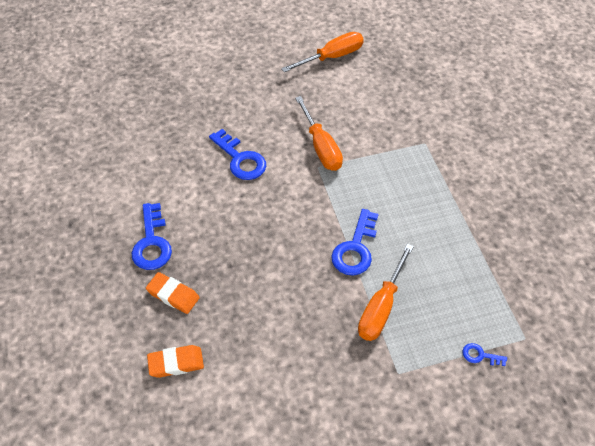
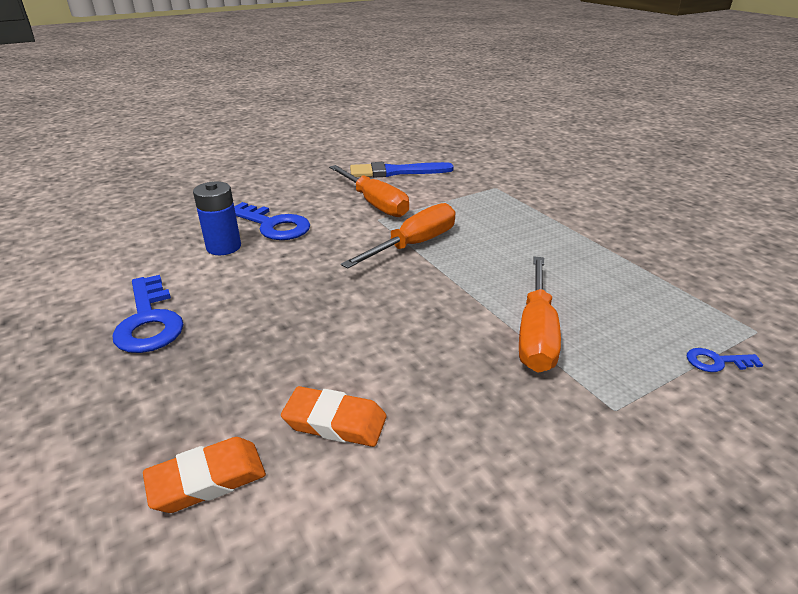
camera: 15 degrees left, 20 degrees down
(173, 295) = (191, 378): orange eraser -> orange eraser (335, 422)
(203, 178) = (224, 247): none -> blue battery
(332, 57) = (359, 146): orange screwdriver -> orange screwdriver (414, 244)
(351, 104) = (396, 172): none -> blue brush
(355, 248) = (464, 280): blue key -> none

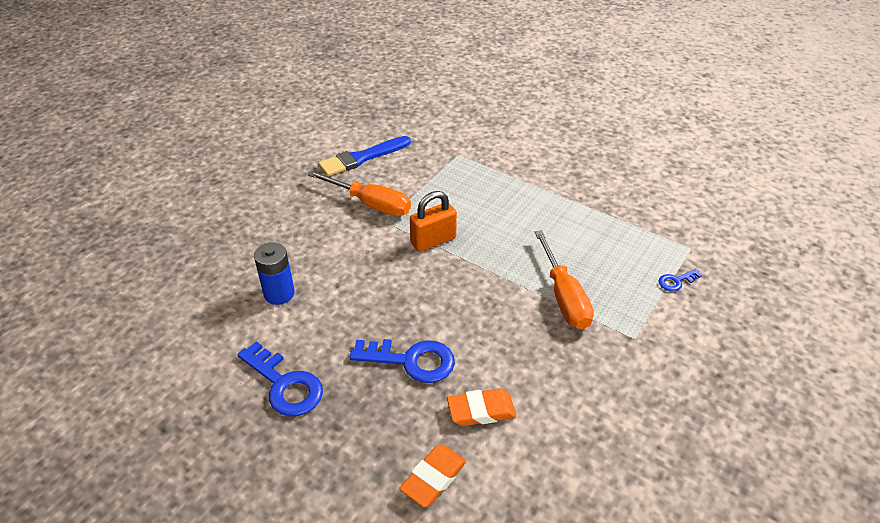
camera: 25 degrees left, 10 degrees up
(273, 225) = (302, 256): blue key -> blue key (411, 361)
(414, 244) = (433, 241): orange screwdriver -> orange padlock

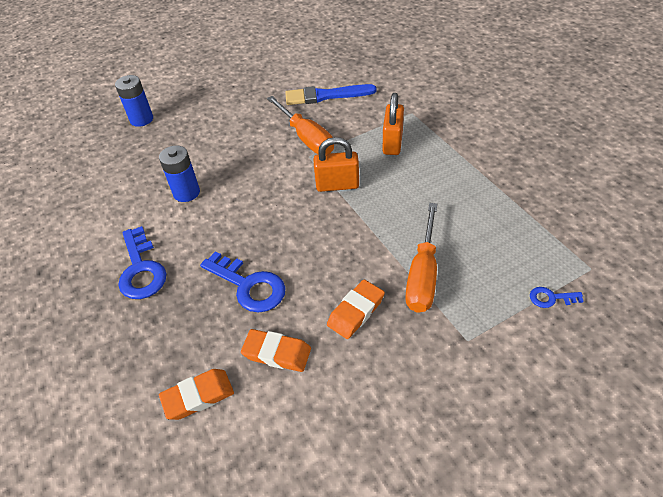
camera: 30 degrees right, 5 degrees up
(167, 232) = (141, 119): none -> blue battery
(459, 187) = (392, 143): none -> orange padlock
(527, 348) = (356, 312): none -> orange eraser

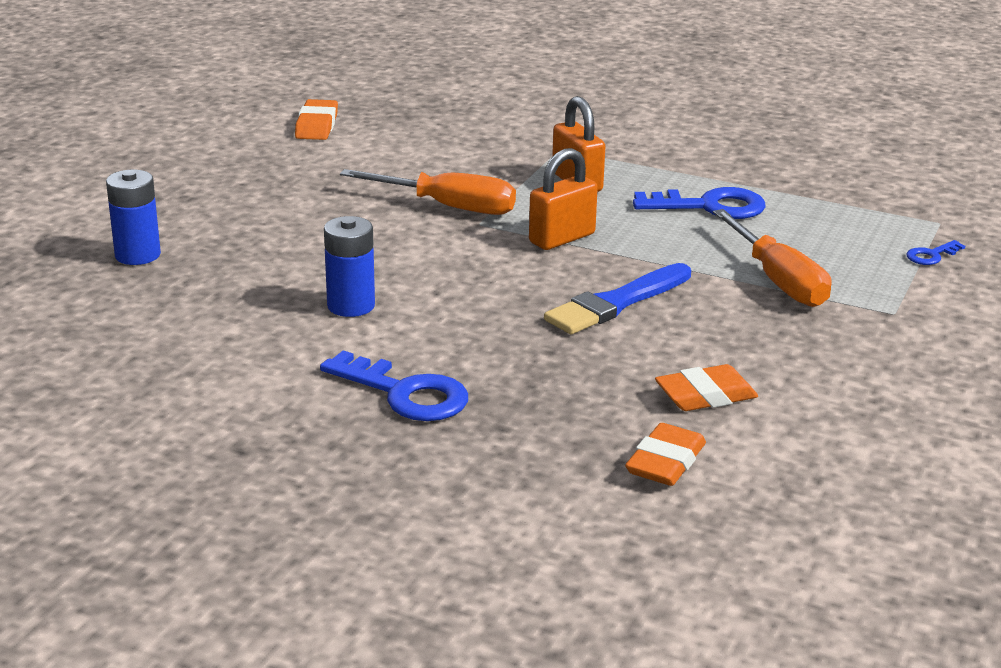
camera: 40 degrees left, 20 degrees down
(249, 285) = (583, 357): blue key -> blue key (710, 206)
(326, 96) = (412, 160): blue brush -> blue brush (616, 303)
(356, 312) = (747, 333): orange eraser -> orange eraser (317, 126)

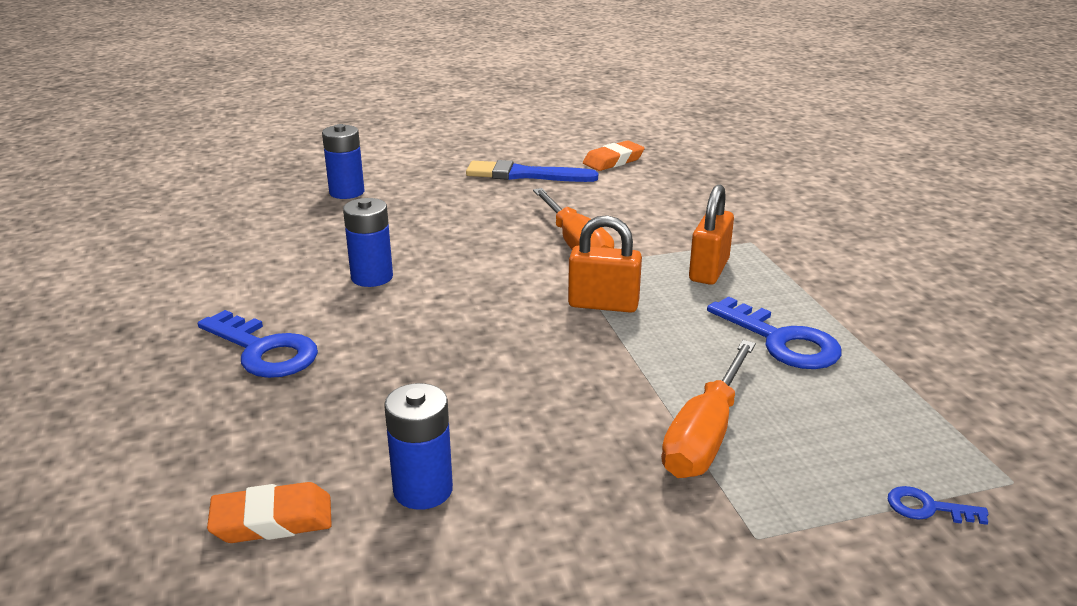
camera: 50 degrees right, 0 degrees up
(405, 393) = (264, 350): blue key -> blue key turned 45 degrees counterclockwise
(616, 303) = (531, 373): blue brush -> blue brush (525, 175)
(705, 395) = (423, 490): orange eraser -> blue battery

